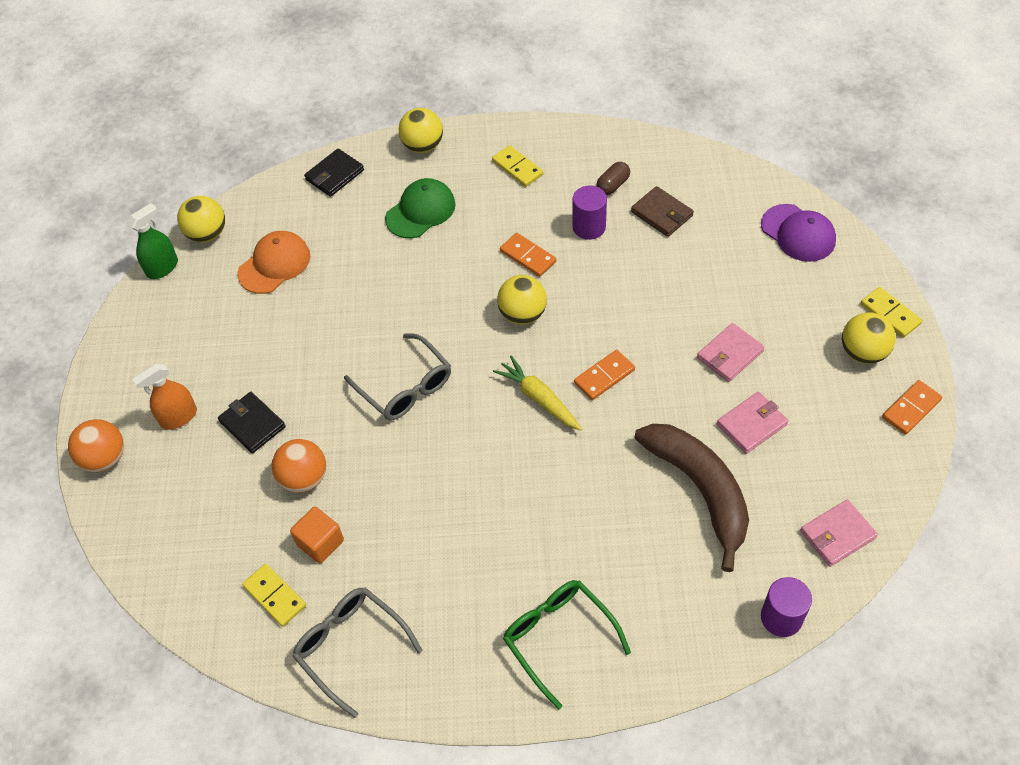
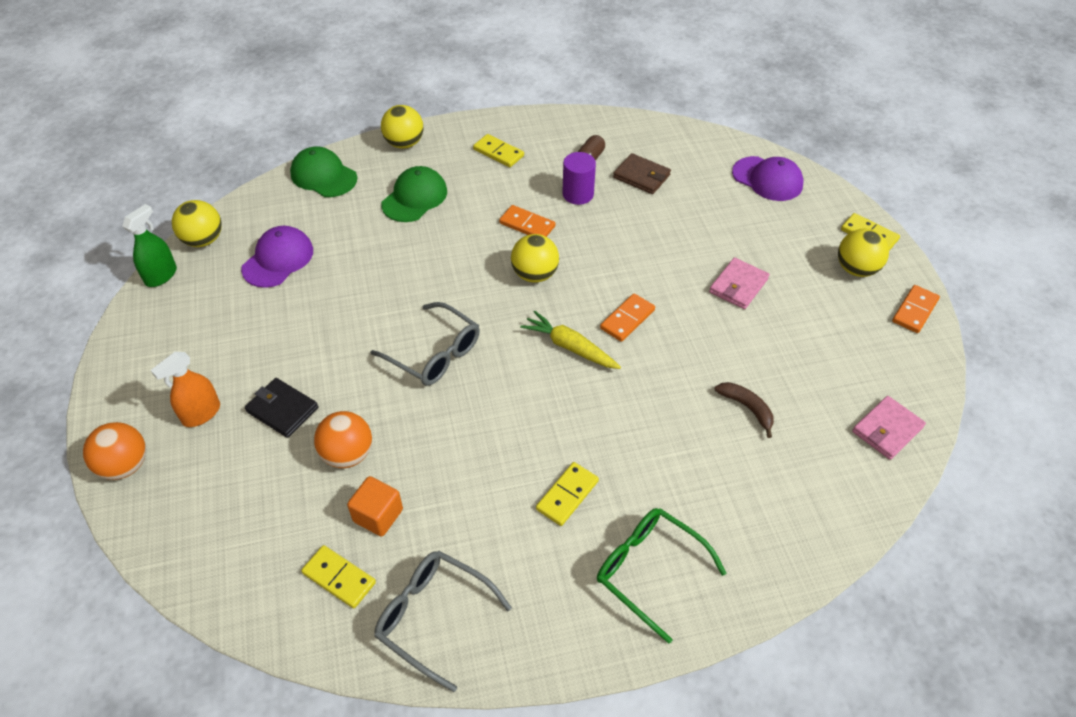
camera: 15 degrees left, 5 degrees down
(274, 264) = (278, 259): orange cap -> purple cap
(334, 175) = (323, 176): black wallet -> green cap
(499, 551) = (567, 495): none -> yellow domino
(700, 490) = (747, 408): brown banana -> brown banana, size x0.44
(751, 424) = (777, 343): pink wallet -> none
(781, 617) = (860, 514): purple cylinder -> none

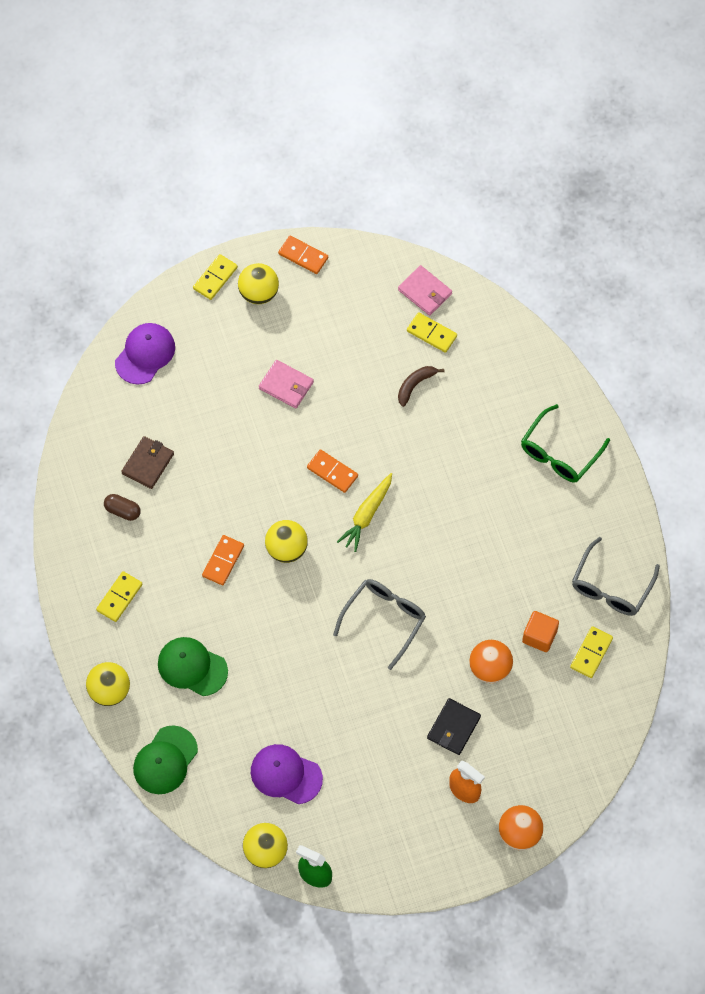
camera: 95 degrees left, 15 degrees up
(567, 495) = (507, 508): yellow domino -> yellow domino (431, 333)
(578, 194) = (177, 519): purple cylinder -> none

